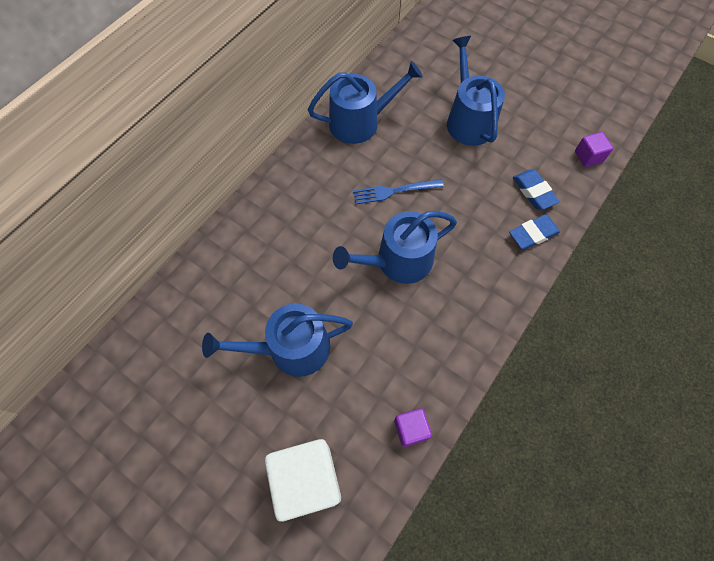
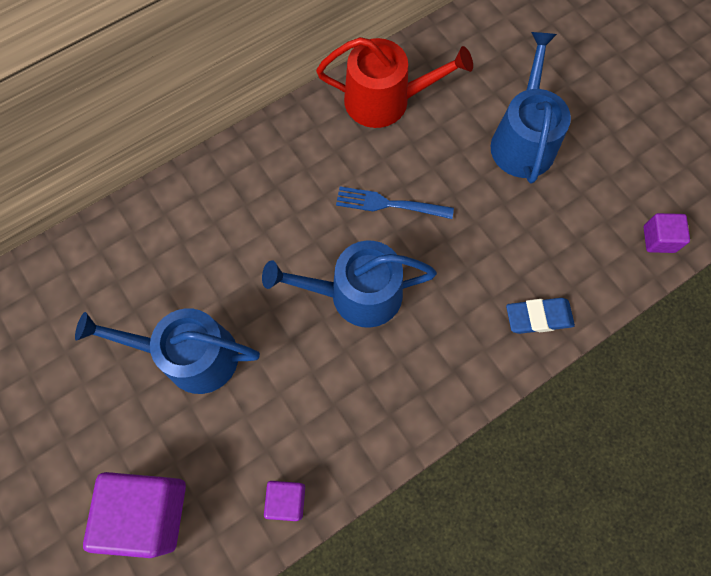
camera: 20 degrees right, 5 degrees up
(307, 480) = (148, 512): white cube -> purple cube
(360, 122) = (385, 100): blue watering can -> red watering can
(533, 192) = (564, 262): blue eraser -> none

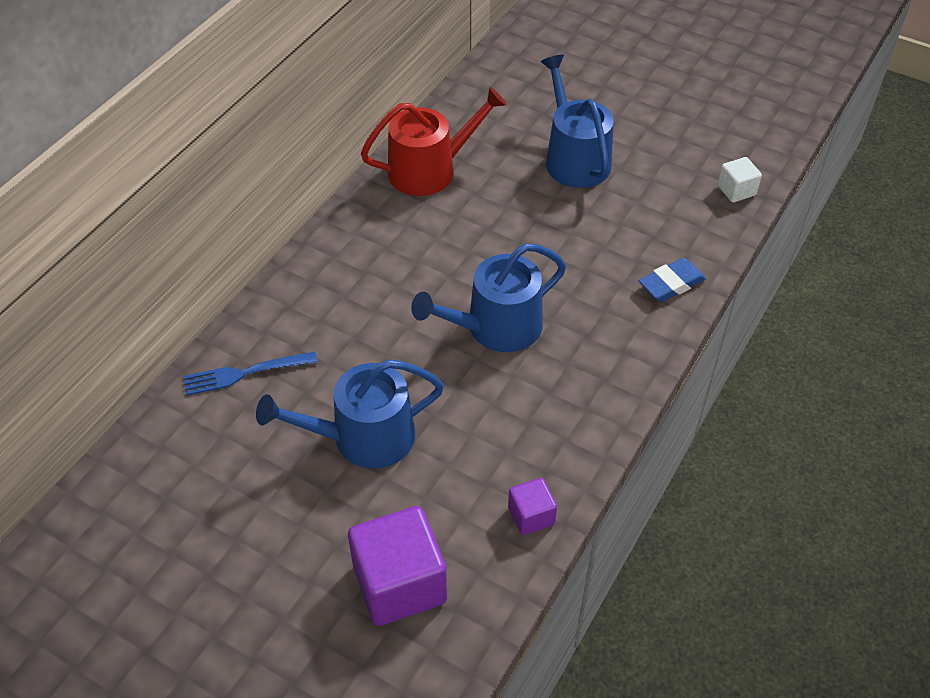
camera: 25 degrees left, 20 degrees down
(389, 204) = (483, 247): blue fork -> blue fork (245, 373)
(659, 239) = (736, 190): purple cube -> white cube

